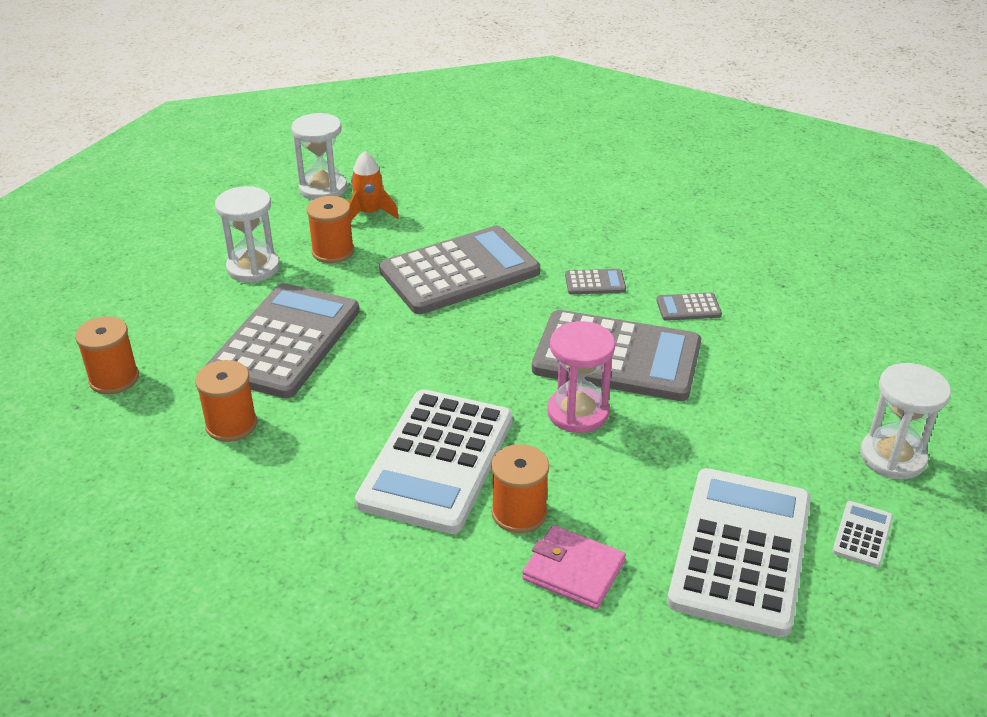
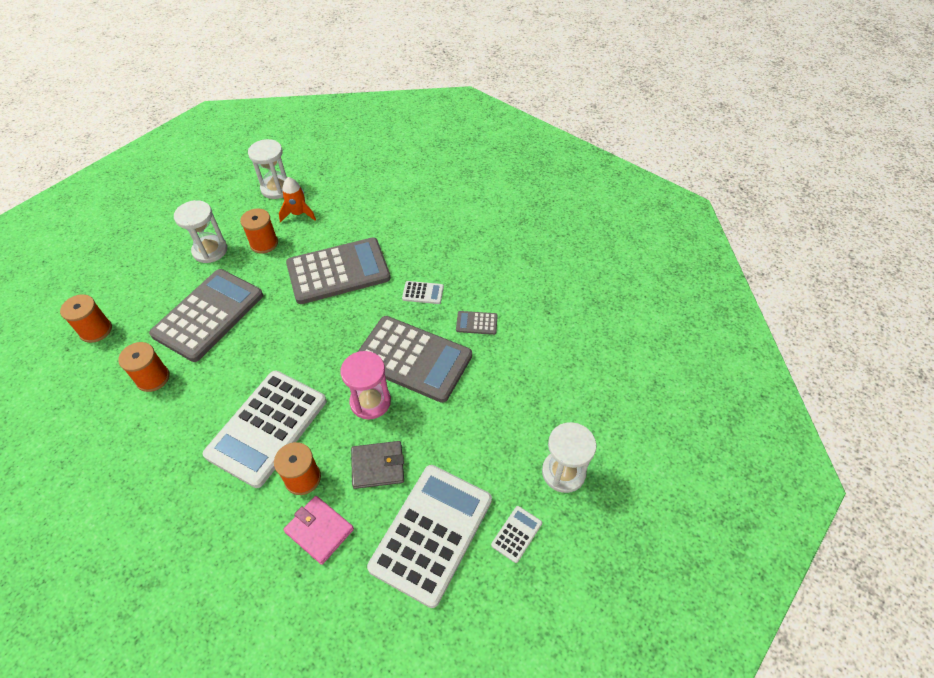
camera: 10 degrees right, 15 degrees up
(595, 283) = (423, 293): grey calculator -> white calculator
(624, 484) = (378, 466): none -> grey wallet

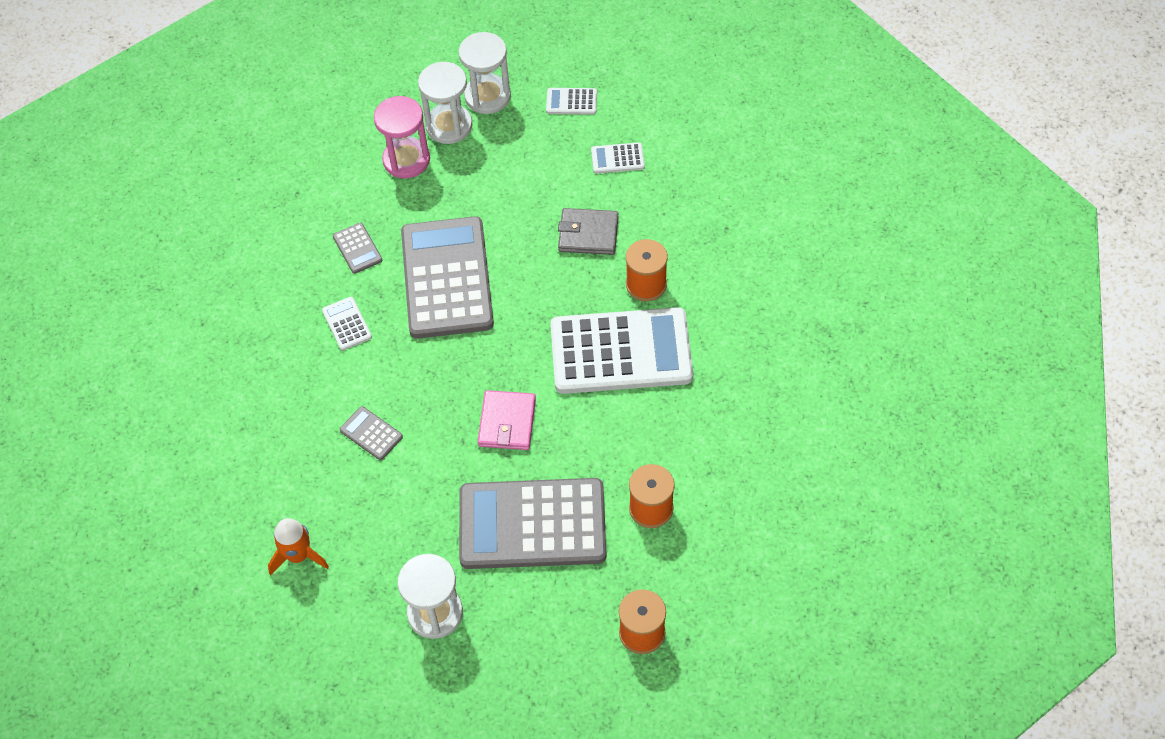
camera: 120 degrees left, 5 degrees up
(264, 243) = (380, 556): orange spool -> none
(276, 188) = (264, 625): white hourglass -> white hourglass (449, 126)
(319, 530) = (680, 239): pink wallet -> pink wallet (507, 422)
(338, 271) = (371, 433): grey calculator -> grey calculator, size x0.40
(370, 402) = (526, 283): pink hourglass -> pink hourglass (406, 160)
(378, 466) = (588, 234): grey wallet -> grey wallet turned 45 degrees counterclockwise
(431, 533) = (617, 158): white calculator -> white calculator, size x0.40

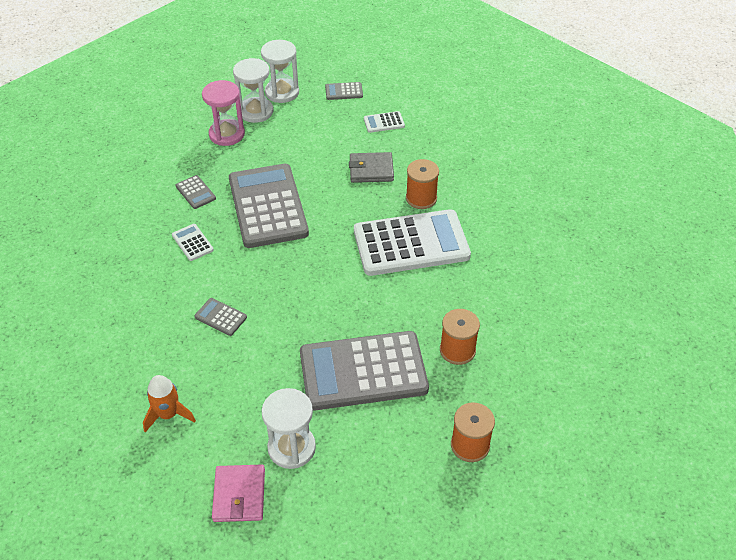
camera: 10 degrees left, 10 degrees down
(507, 422) = (330, 299): pink wallet -> pink wallet (239, 495)
(571, 102) = (344, 91): white calculator -> grey calculator

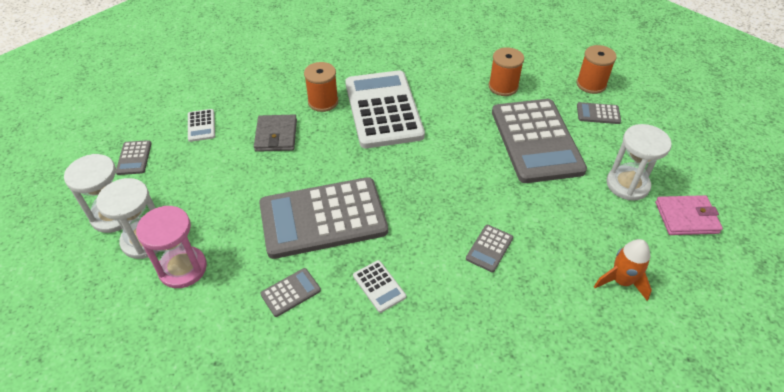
camera: 90 degrees left, 0 degrees up
(192, 242) = (379, 286): white calculator -> white calculator turned 90 degrees counterclockwise
(411, 442) = (598, 114): none -> grey calculator

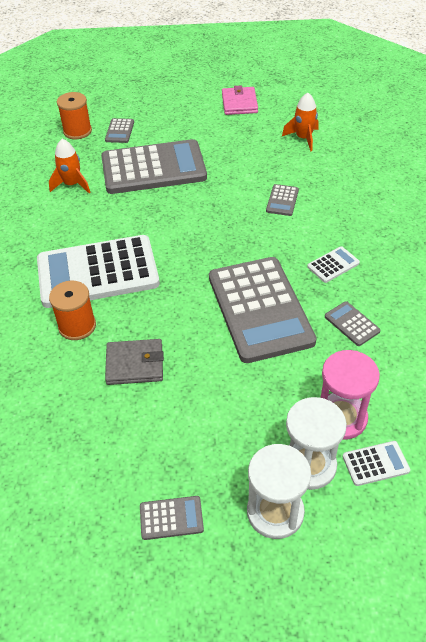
camera: 90 degrees left, 0 degrees up
(201, 125) = (110, 449): white calculator -> white calculator (375, 463)
(489, 248) = (282, 200): grey calculator -> grey calculator turned 75 degrees clockwise
(503, 87) = (72, 185): orange spool -> orange rocket
(627, 185) = (207, 125): white hourglass -> none

